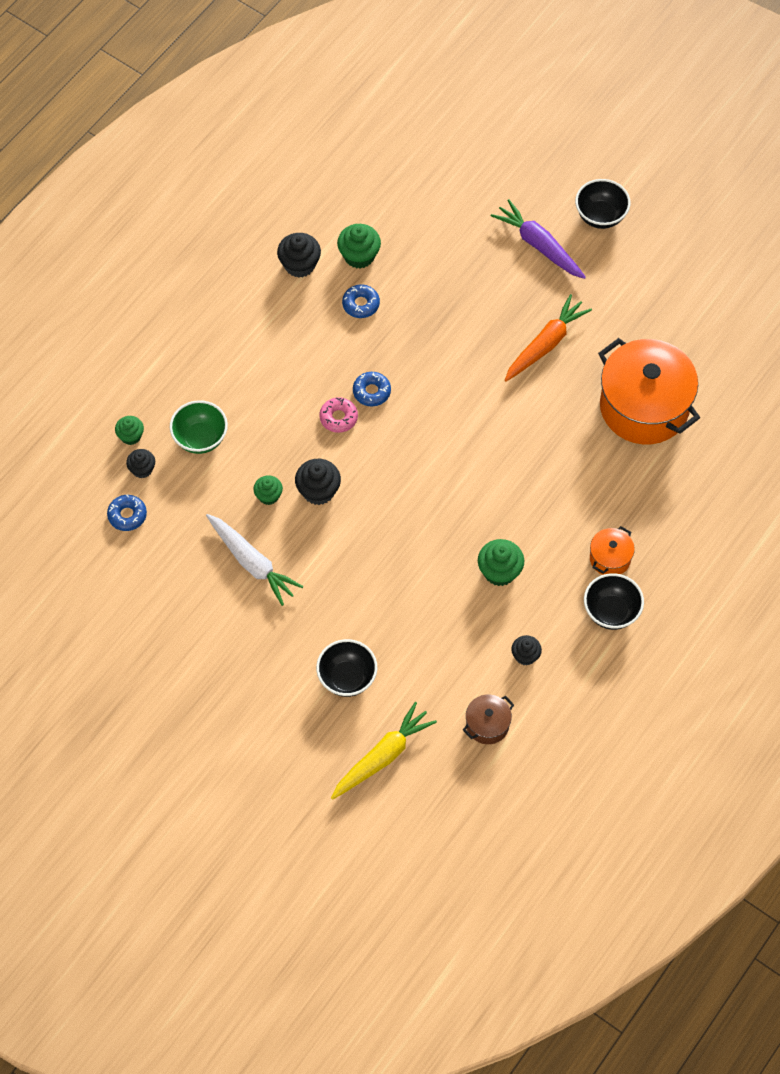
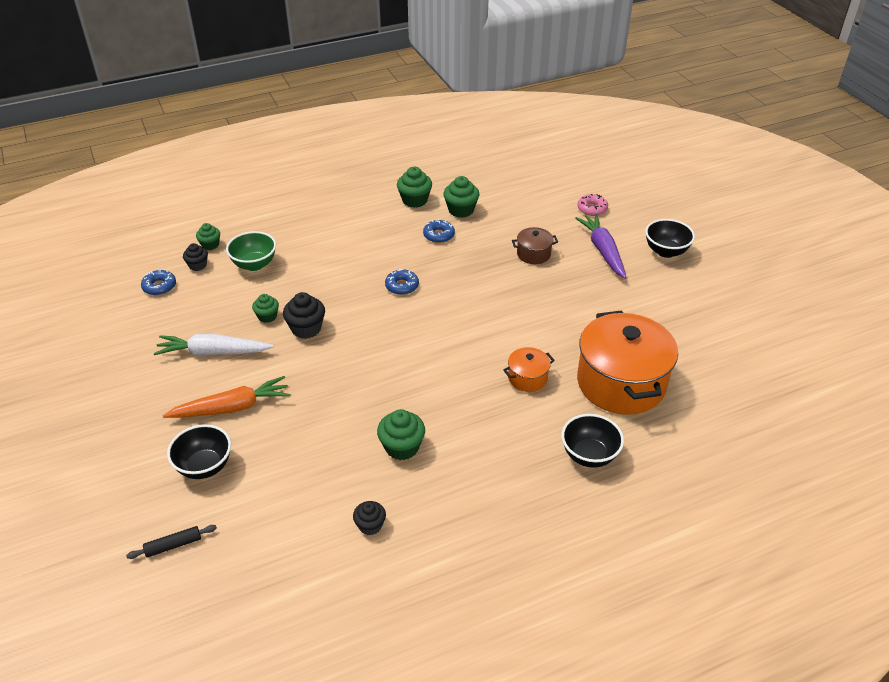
camera: 30 degrees right, 20 degrees down
(252, 563) = (213, 352): white carrot -> white carrot turned 105 degrees clockwise
(299, 265) = (414, 200): black cupcake -> green cupcake
(338, 418) = (363, 291): pink donut -> pink donut (592, 209)
(382, 756) = (173, 545): yellow carrot -> black rolling pin
(487, 725) = (287, 567): brown pot -> brown pot (533, 254)
(545, 344) = (564, 310): orange carrot -> orange carrot (232, 407)
(610, 558) = (509, 482): orange pot -> orange pot (527, 378)
(611, 612) = (478, 528): black bowl -> black bowl (589, 455)

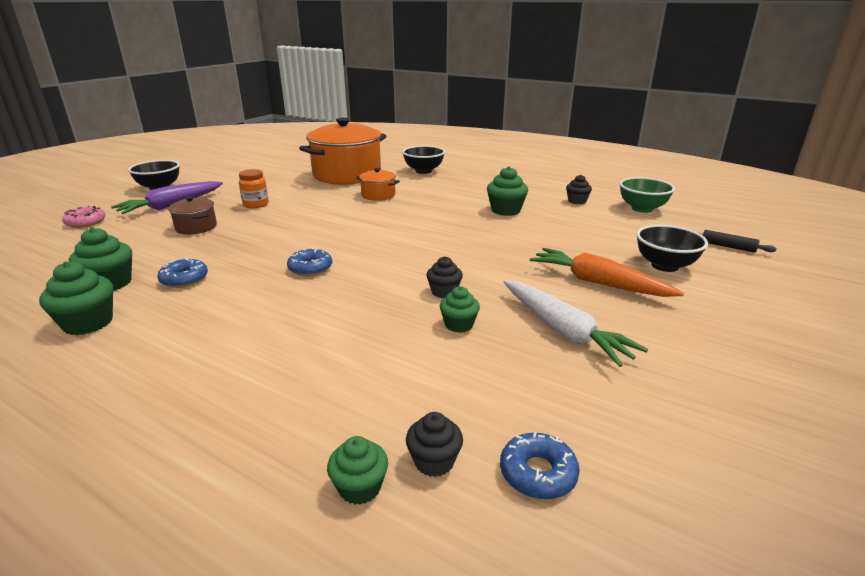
camera: 125 degrees left, 15 degrees down
(254, 264) = (368, 393): green bowl -> green bowl (642, 208)
(306, 328) = (444, 292): black cupcake -> black cupcake, size x0.64
(566, 294) = (256, 204): none -> orange jar

